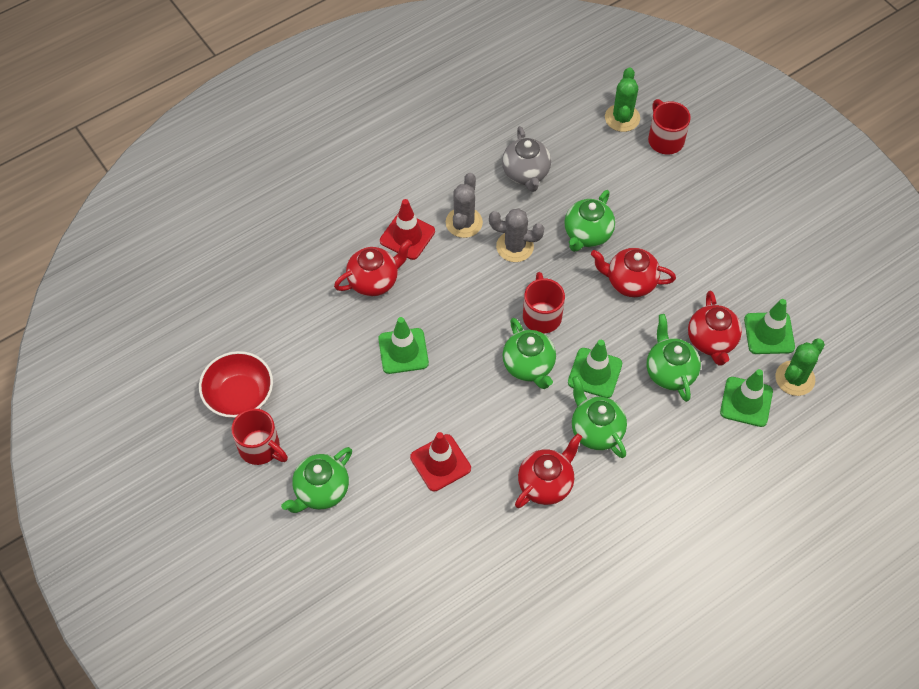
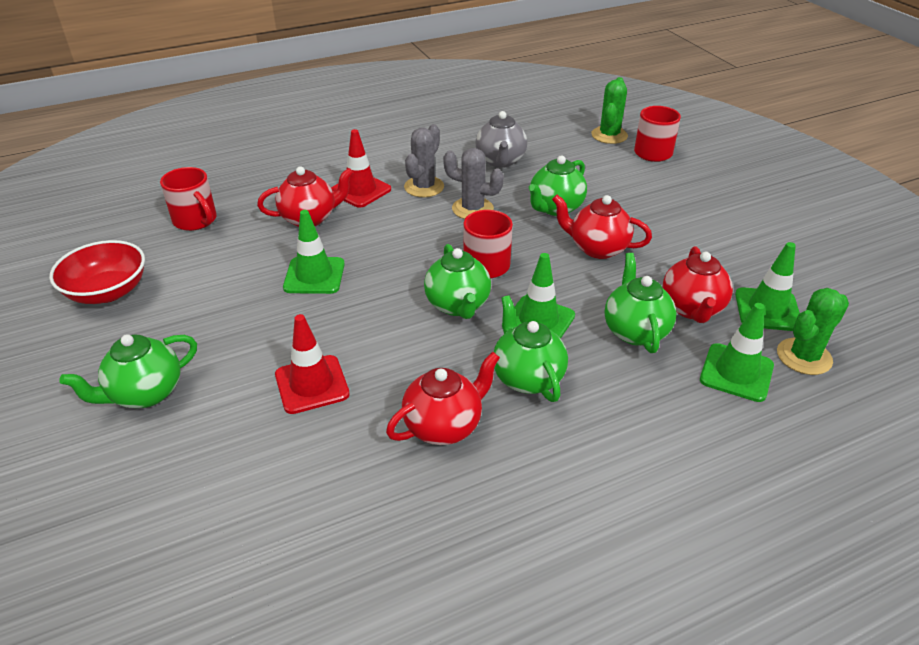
camera: 10 degrees right, 20 degrees down
(260, 448) = (99, 341): red mug -> red mug (196, 221)

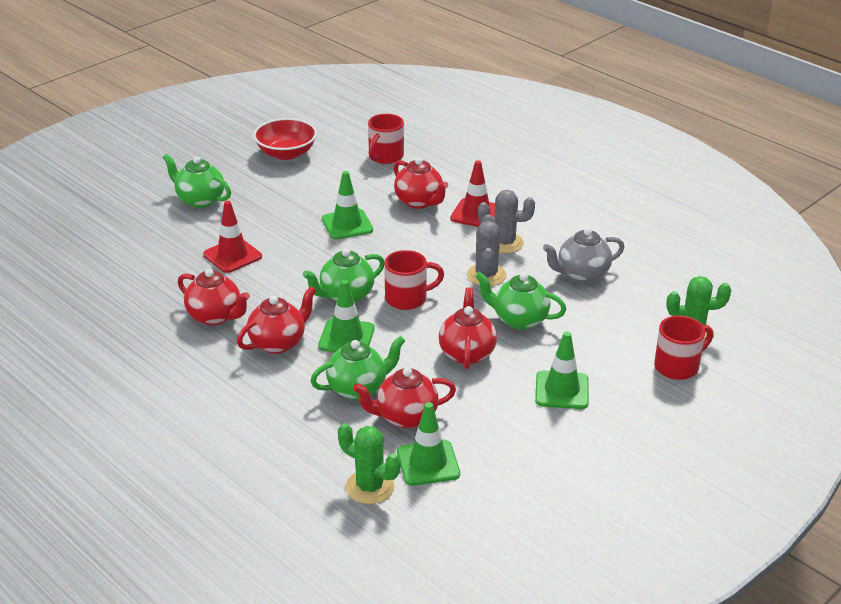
camera: 70 degrees right, 5 degrees down
(527, 377) = (278, 343): green teapot -> red teapot
(736, 372) = (330, 448): green traffic cone -> green traffic cone (562, 390)

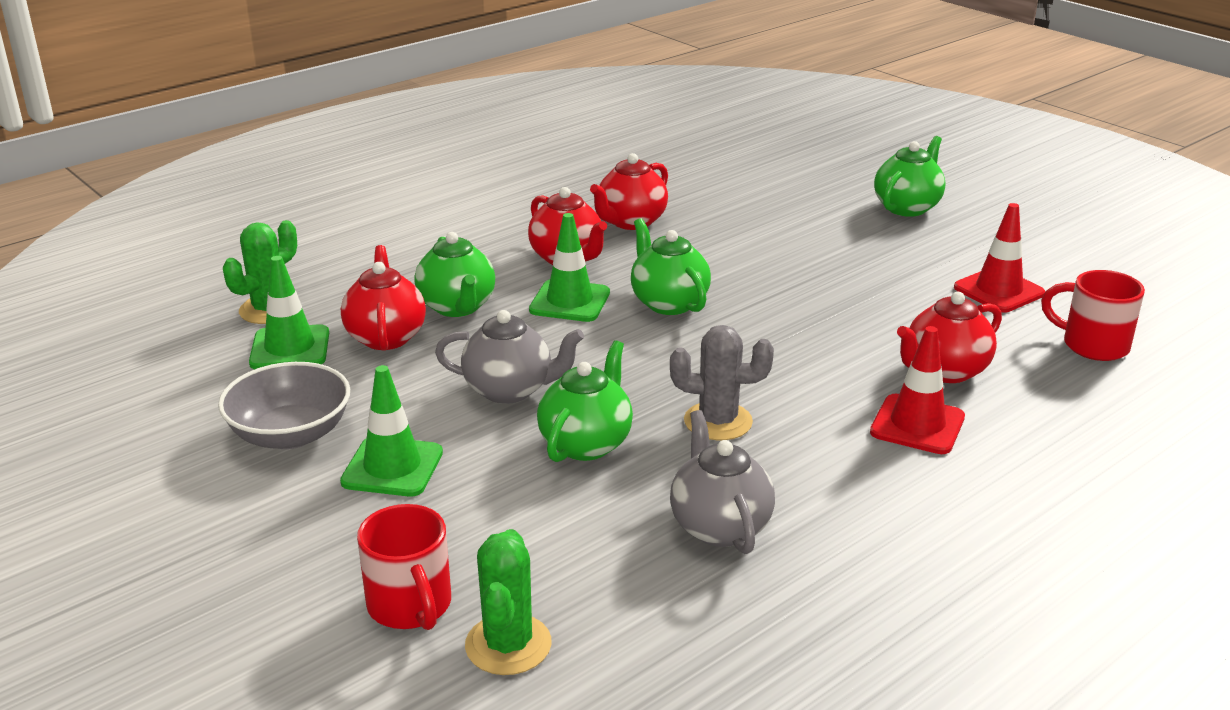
camera: 95 degrees right, 5 degrees down
(232, 255) = (768, 229): red traffic cone -> red traffic cone (998, 291)
(286, 153) = (1066, 263): red bowl -> none
(347, 224) = (860, 307): green traffic cone -> none
(407, 298) = (656, 349): red mug -> none
(467, 353) = (510, 390): red teapot -> grey teapot
(504, 243) = (821, 447): grey cactus -> none
(537, 440) = (290, 434): none -> grey bowl

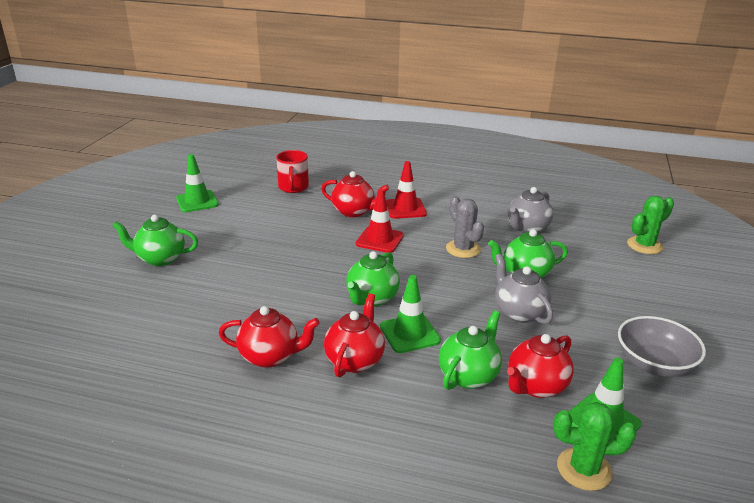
camera: 125 degrees left, 0 degrees up
(392, 467) = (619, 317): green traffic cone -> green traffic cone (197, 201)
(410, 606) = (667, 271): red mug -> none
(998, 291) = (257, 214): red traffic cone -> red traffic cone (379, 240)

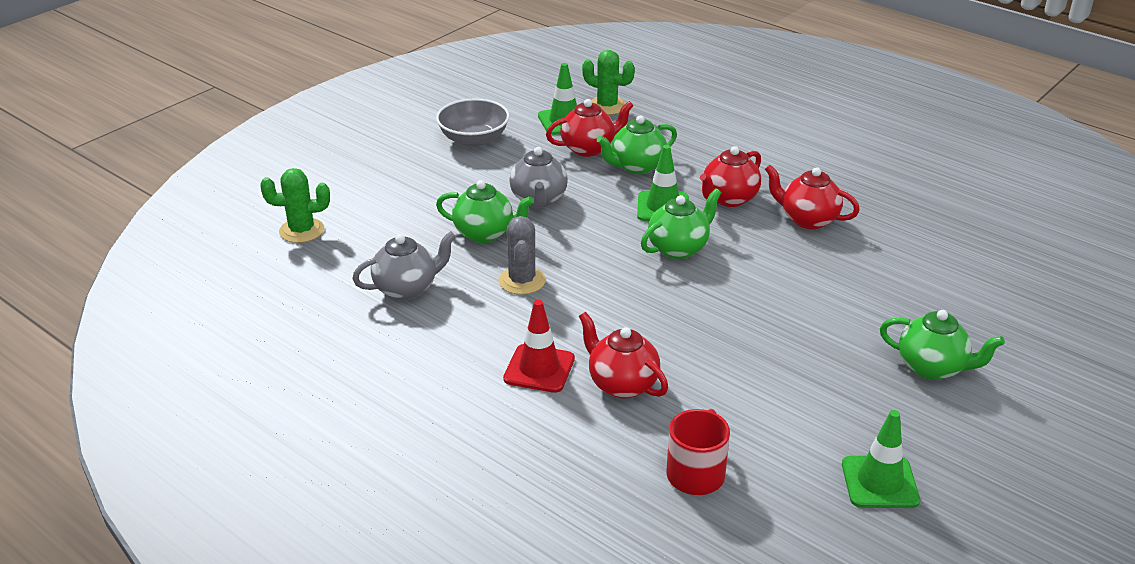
camera: 155 degrees left, 5 degrees up
(379, 240) = (618, 322): red traffic cone -> none

